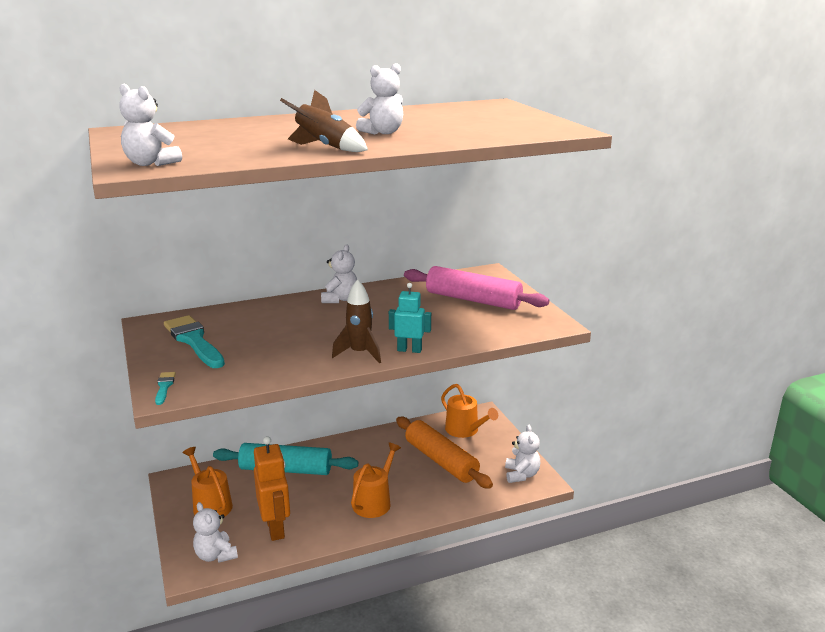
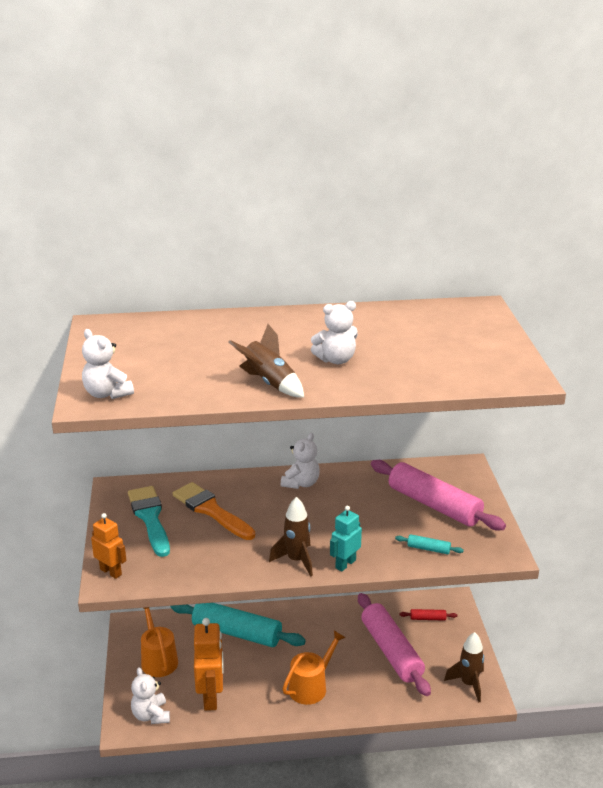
camera: 15 degrees right, 5 degrees up
(164, 387) = (111, 572): turquoise brush -> orange robot
(257, 328) = (211, 510): none -> orange brush
(409, 350) = (345, 564): turquoise robot -> turquoise robot turned 75 degrees counterclockwise
(441, 461) = (391, 651): orange rolling pin -> pink rolling pin
(465, 430) = (428, 618): orange watering can -> red rolling pin
(483, 330) = (428, 549): none -> turquoise rolling pin
(521, 475) = (468, 684): white teddy bear -> brown rocket

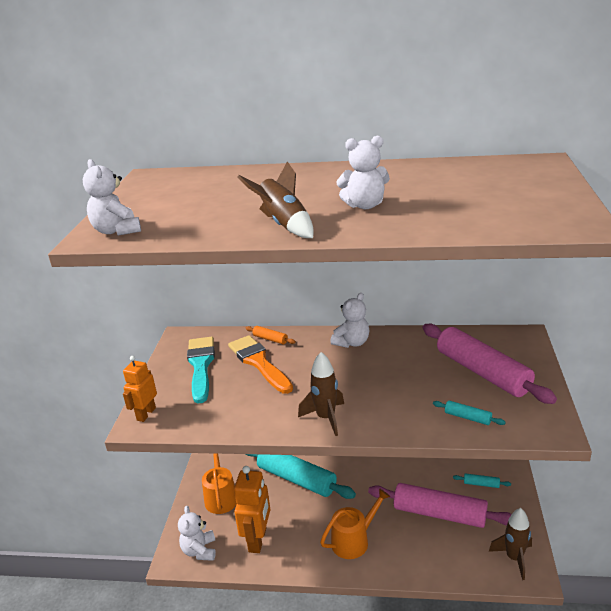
camera: 15 degrees right, 0 degrees up
(111, 572) = (146, 414): orange robot -> orange robot turned 120 degrees counterclockwise
(214, 485) = (270, 339): none -> orange rolling pin
(345, 564) = (375, 426): turquoise robot -> none
(391, 651) = (439, 513): pink rolling pin -> pink rolling pin turned 60 degrees counterclockwise
(428, 618) = (481, 484): red rolling pin -> turquoise rolling pin

